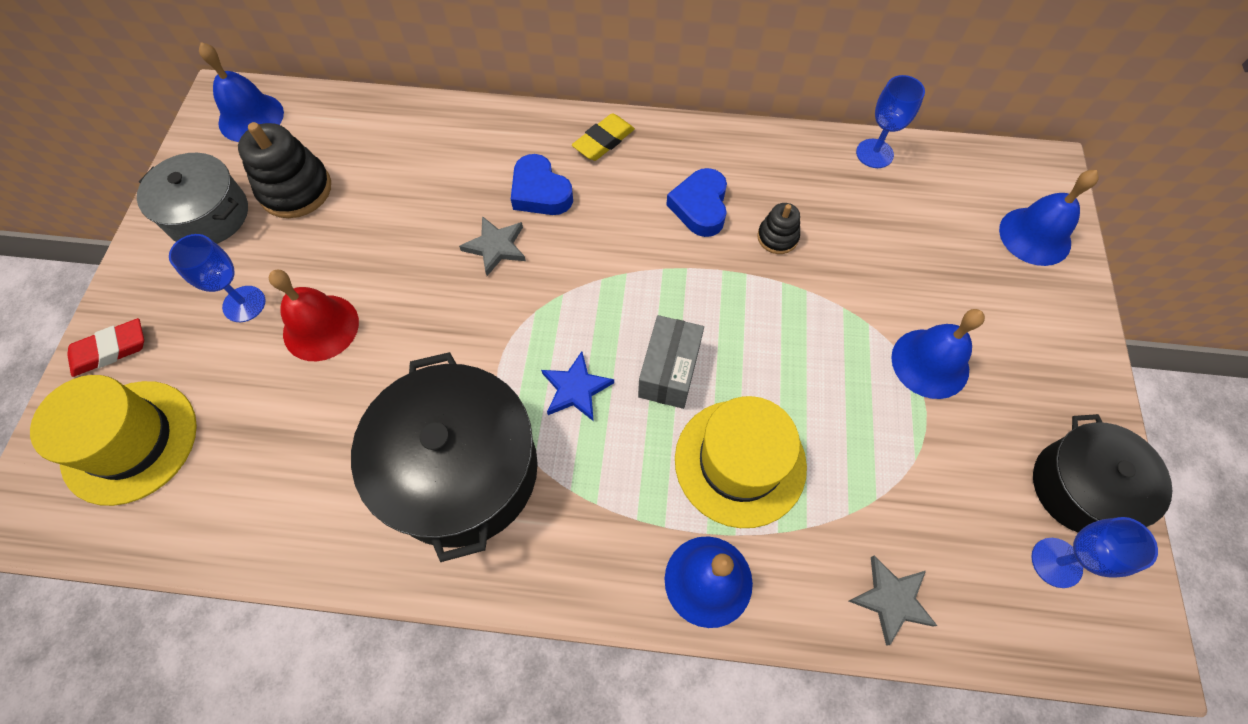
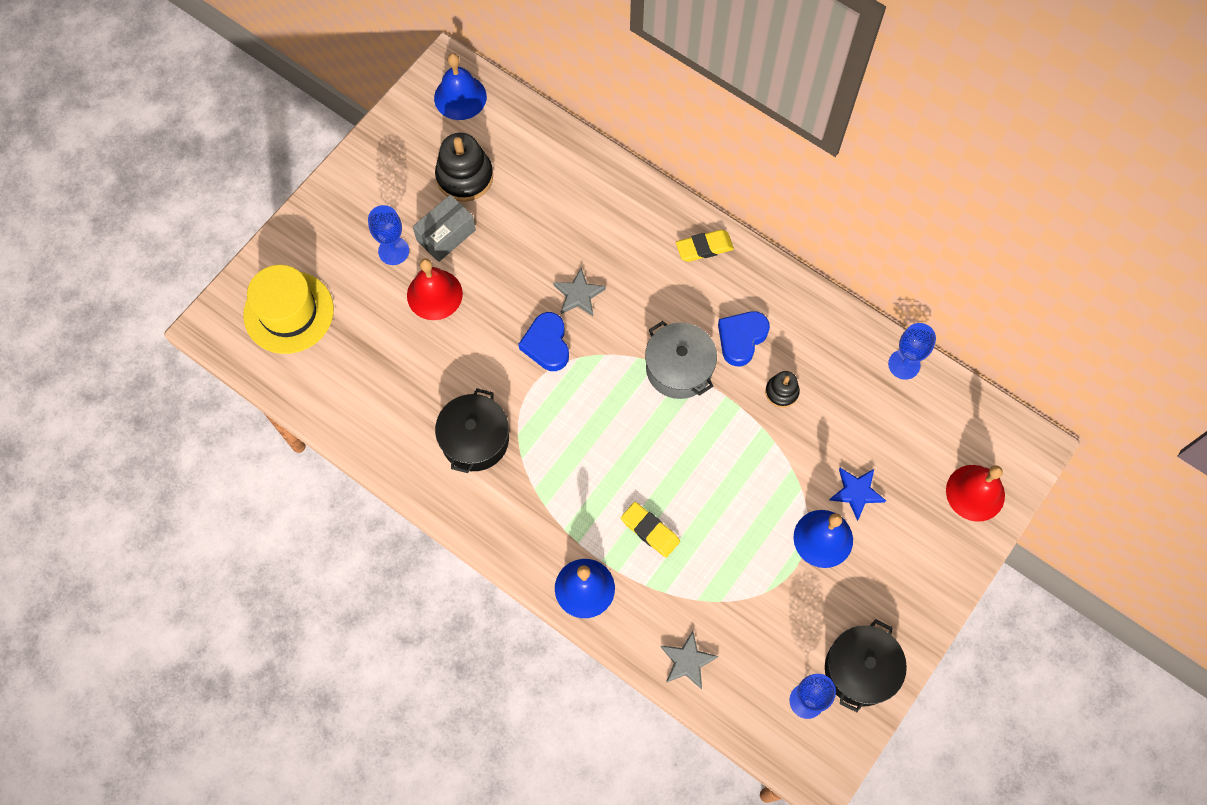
camera: 30 degrees right, 5 degrees up
(110, 350) = (299, 241): red eraser -> none
(208, 215) = (398, 168): grey pot -> grey pot (679, 368)
(461, 470) = (475, 439): black pot -> black pot, size x0.63
(540, 192) = (633, 267): blue heart -> blue heart (547, 344)
(576, 389) = (574, 426): blue star -> blue star (856, 492)
(669, 371) = (642, 447): grey box -> grey box (446, 235)
(740, 462) = (650, 531): yellow hat -> yellow eraser
(1035, 236) = (975, 492): blue bell -> red bell

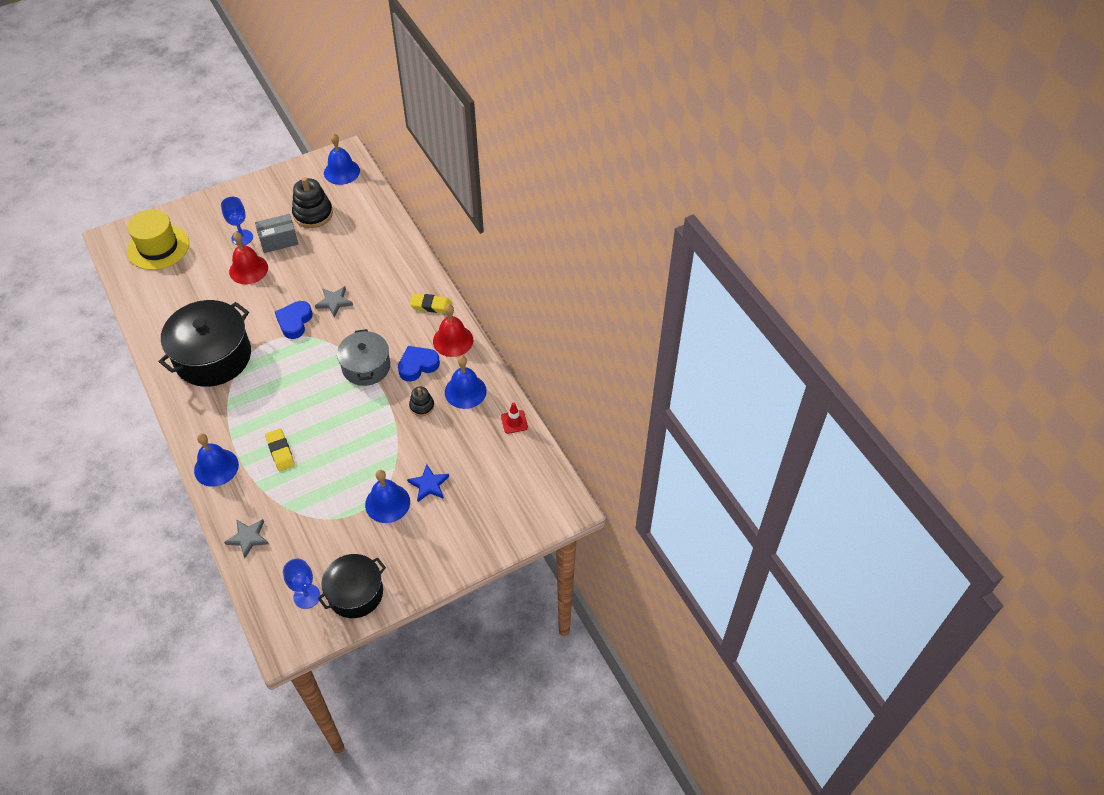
camera: 25 degrees right, 15 degrees down
(475, 439) = (213, 357): black pot -> black pot, size x1.59
(821, 349) = (465, 391): none -> blue bell
(904, 364) = (514, 422): blue goblet -> red traffic cone
(975, 492) = (509, 518): red bell -> red bell (453, 340)

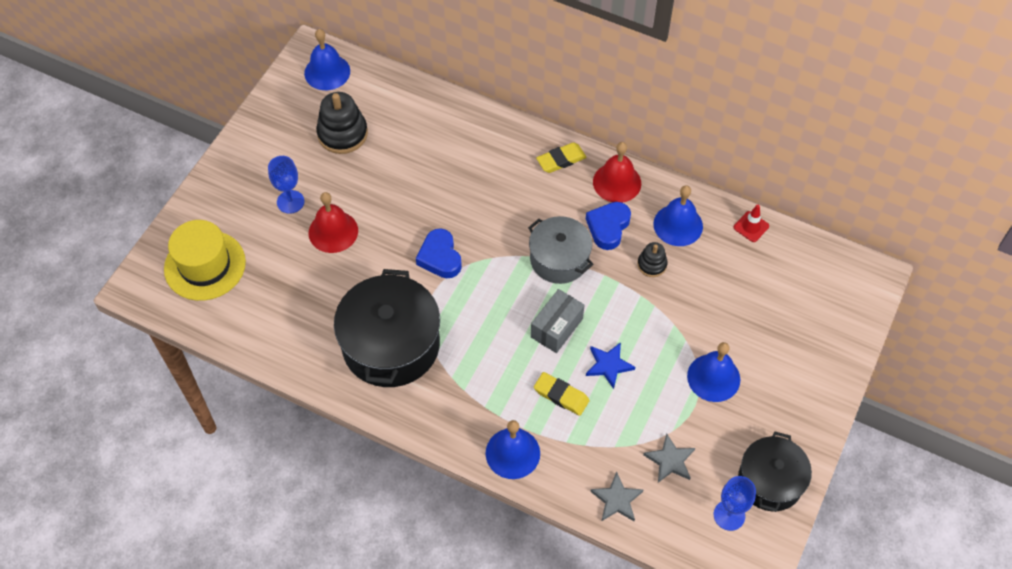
camera: 35 degrees left, 5 degrees up
(279, 241) = (335, 183): grey box -> grey box (556, 328)
(334, 302) = (460, 213): grey star -> grey star (670, 460)
(429, 485) = (734, 335): blue star -> blue star (608, 365)

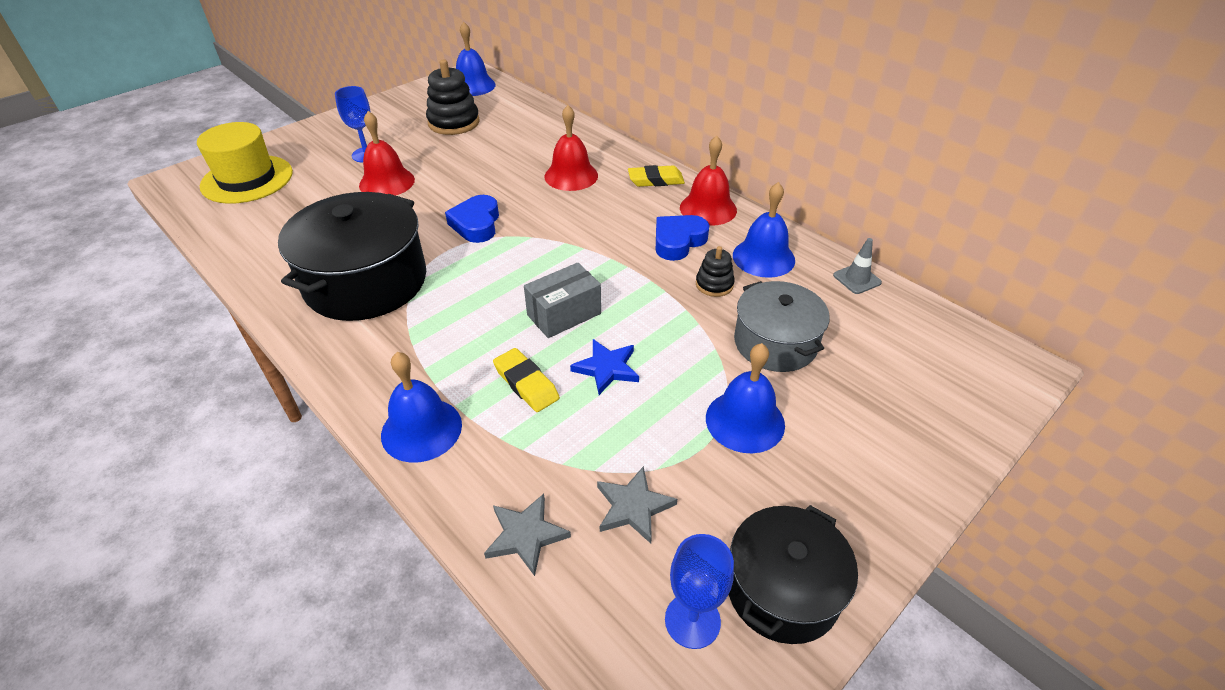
camera: 20 degrees right, 15 degrees down
(487, 175) = (571, 176): none -> red bell
(559, 259) = (606, 255): grey pot -> grey pot (775, 343)
(751, 227) = (857, 279): red traffic cone -> grey traffic cone

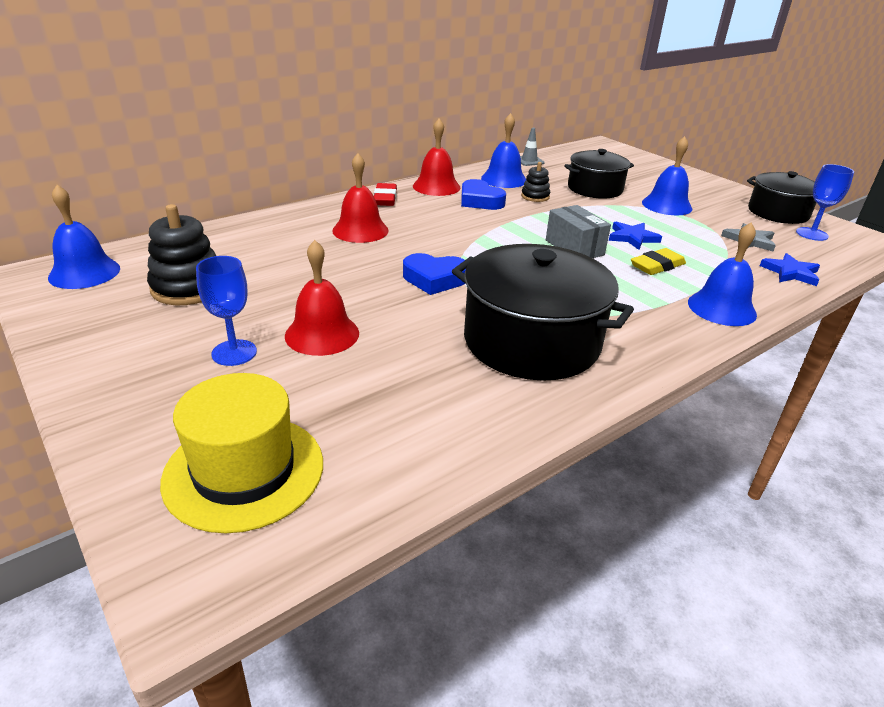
camera: 85 degrees left, 10 degrees down
(526, 535) = (790, 273): grey star -> blue star
(655, 180) = (385, 198): yellow eraser -> red eraser
(775, 343) = (595, 189): grey pot -> black pot

